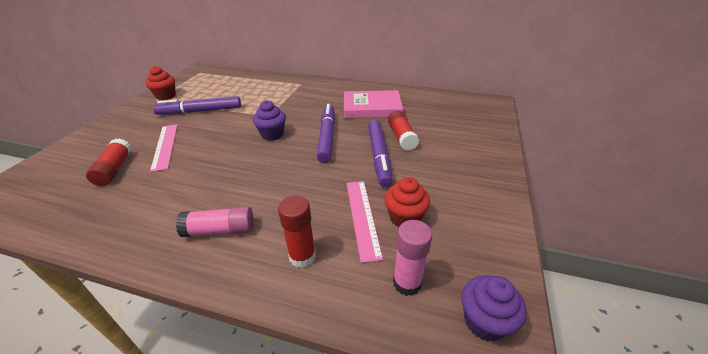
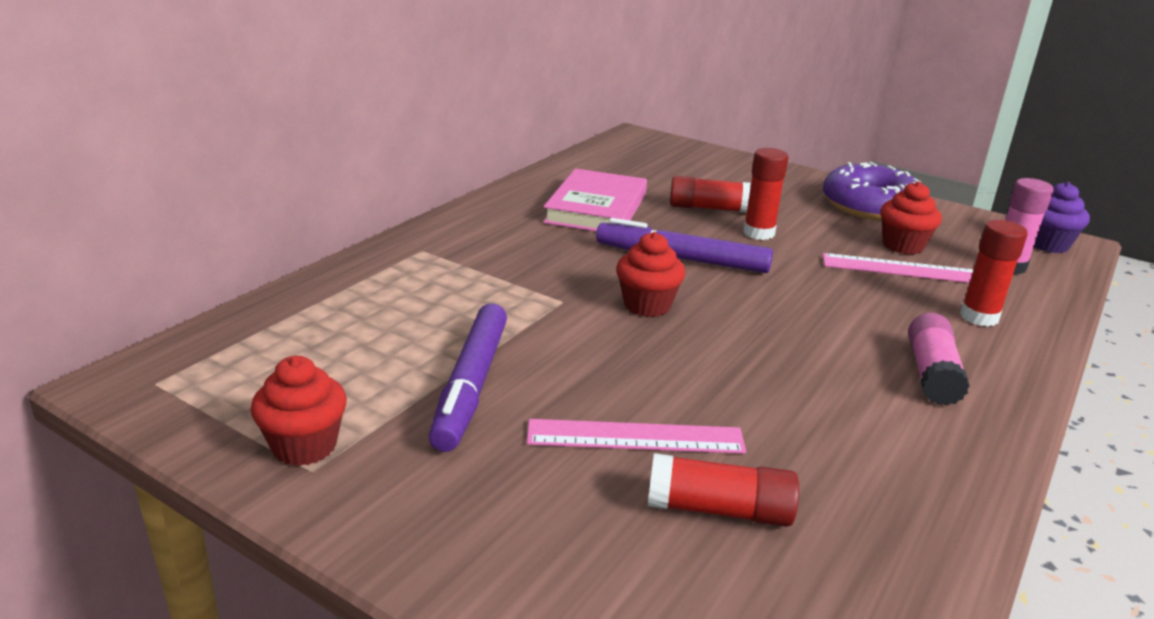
camera: 75 degrees left, 10 degrees down
(272, 134) = (647, 305): purple cupcake -> red cupcake
(379, 156) = (758, 233): purple marker -> red glue stick
(471, 200) = (870, 206): none -> purple donut

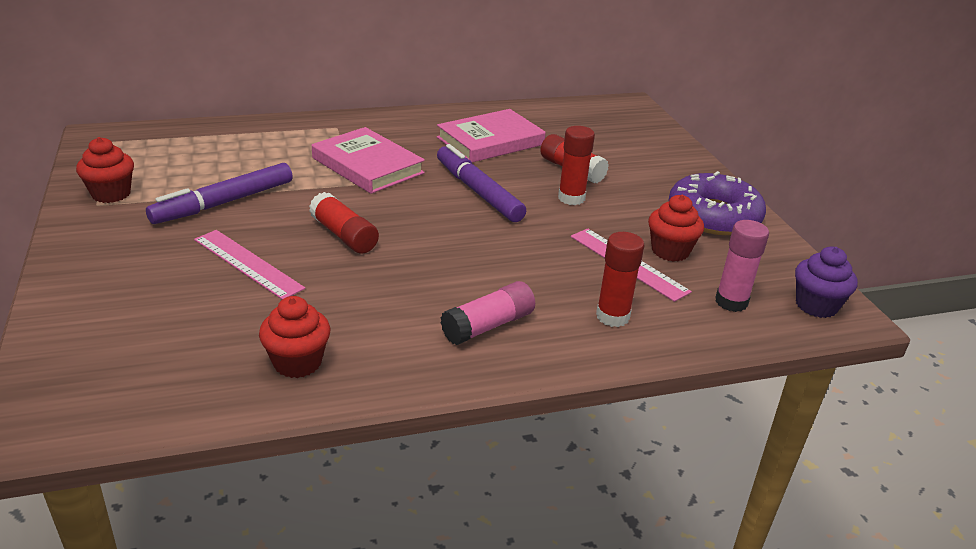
camera: 40 degrees right, 5 degrees up
(537, 277) = (367, 166): none -> pink book
(647, 305) = (397, 207): red cupcake -> red cupcake (297, 362)
(719, 510) = (215, 314): red glue stick -> red glue stick (344, 235)

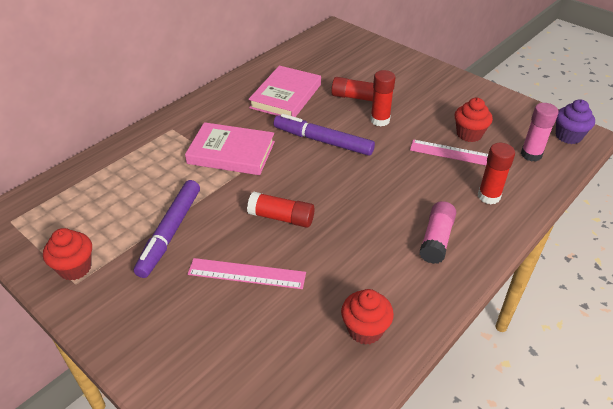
camera: 30 degrees left, 10 degrees up
(713, 216) = (464, 98): purple donut -> none

